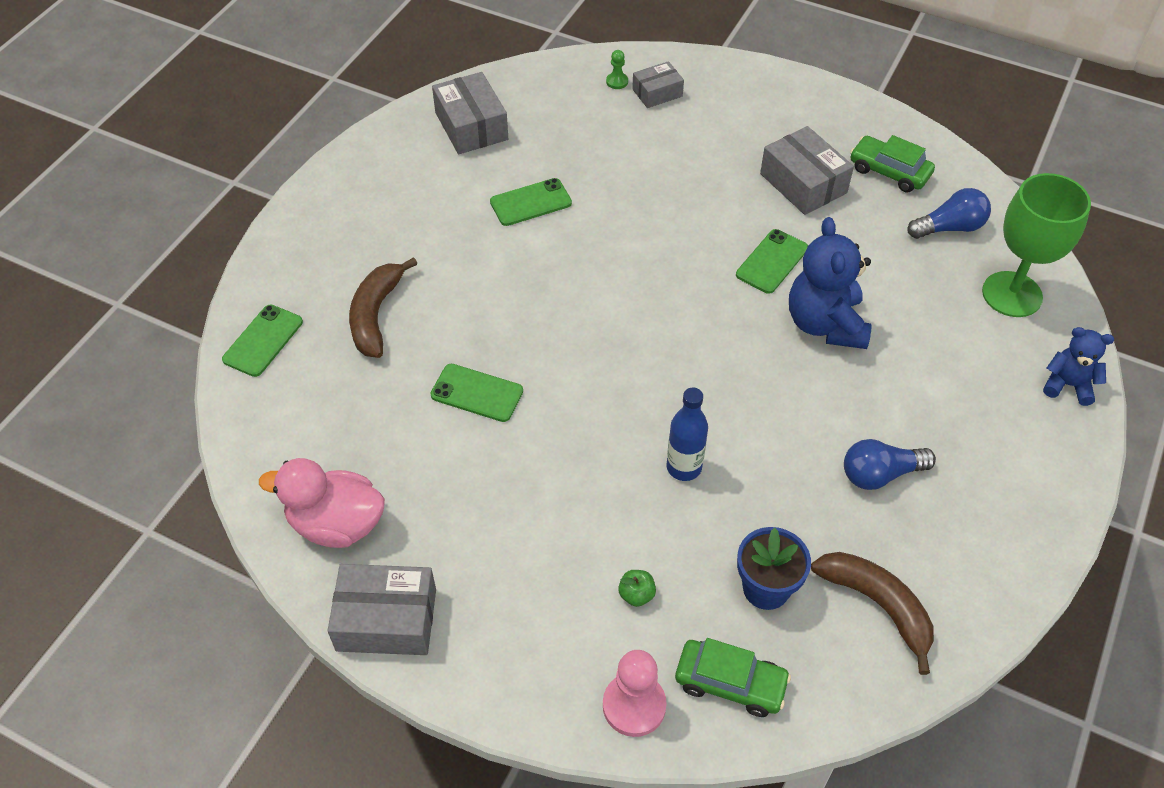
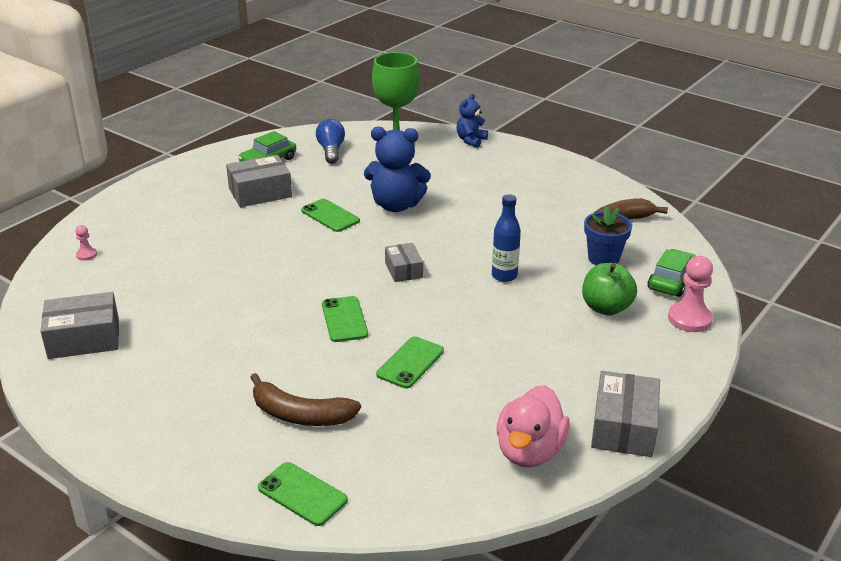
camera: 80 degrees left, 20 degrees down
(531, 202) = (207, 314): green phone -> green phone (344, 319)
(617, 82) = (86, 255): green pawn -> pink pawn
(636, 595) = (606, 308): green apple -> green apple, size x2.04
(657, 93) = (116, 238): grey box -> grey box (403, 270)
(880, 474) = (523, 207): blue light bulb -> none

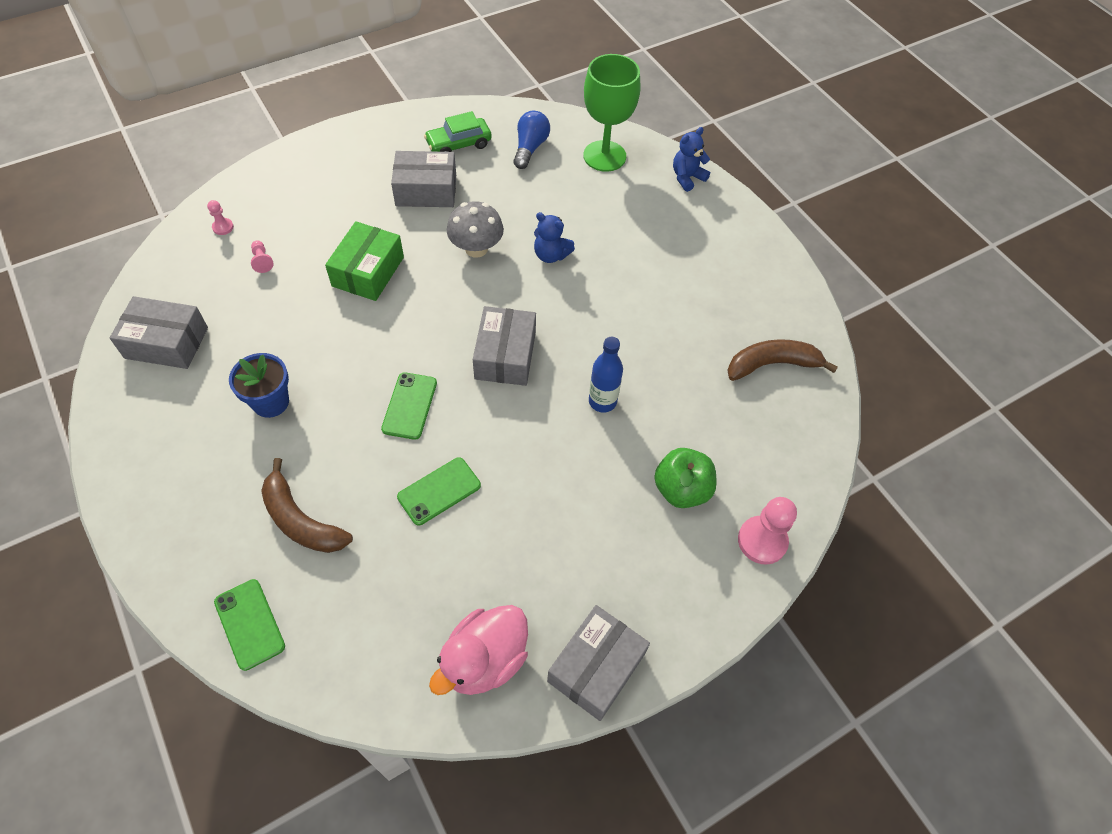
camera: 20 degrees right, 25 degrees up
(140, 266) = (262, 261): none -> pink pawn
(245, 250) = (368, 271): none -> green box
(330, 216) = (476, 248): green phone -> grey mushroom
(396, 205) = (551, 255): blue teddy bear -> blue teddy bear, size x0.58
(403, 270) = (505, 355): grey box -> grey box, size x1.63
(603, 258) = (723, 414): blue flower pot -> blue flower pot (270, 402)
(671, 281) = (778, 475): green car -> none

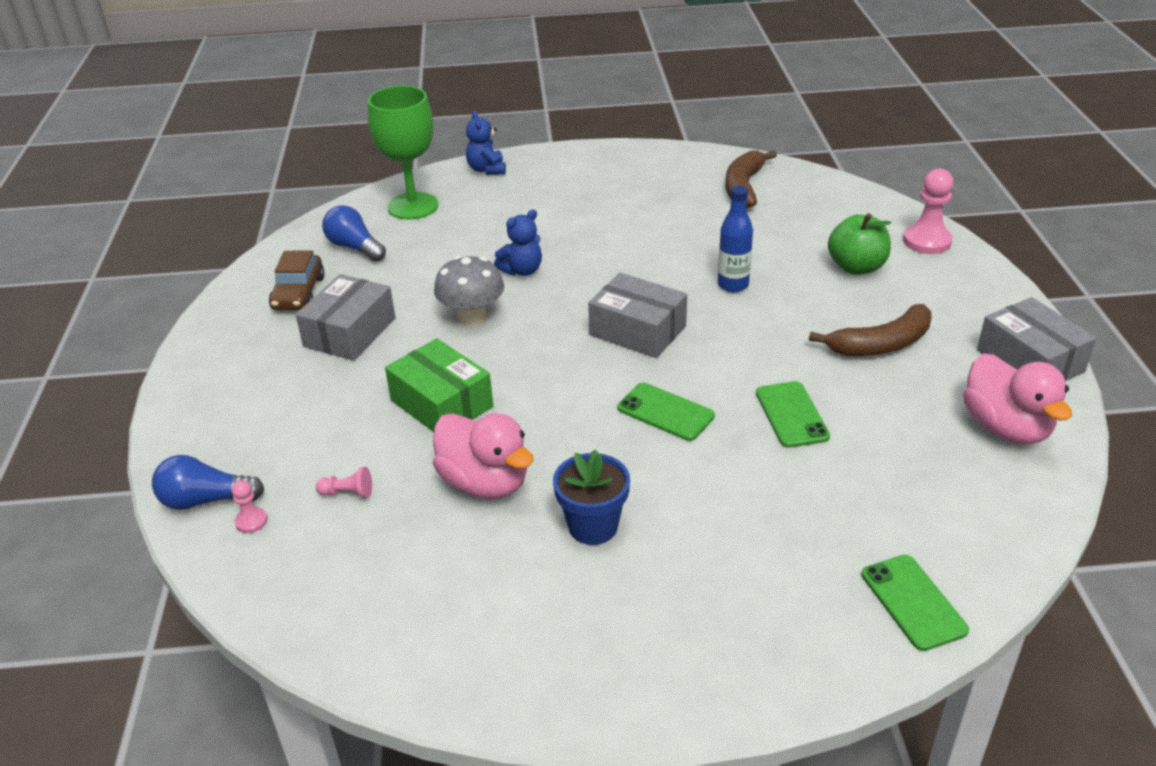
camera: 60 degrees left, 20 degrees down
(166, 343) = (423, 616): grey box -> none
(234, 198) = (205, 500): none -> blue light bulb
(250, 624) = (913, 602): green phone -> green phone turned 75 degrees clockwise
(295, 327) = (485, 483): none -> pink duck
(301, 520) = (784, 531): brown banana -> brown banana (881, 344)
(459, 144) = (299, 293): green car -> brown car

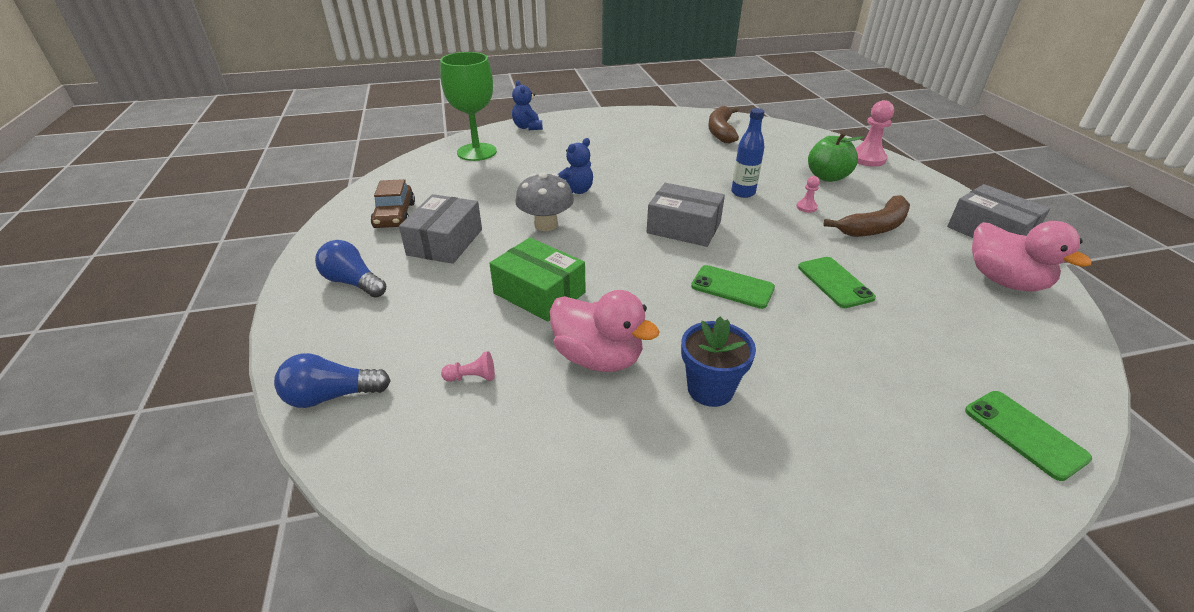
camera: 10 degrees left, 0 degrees up
(251, 521) = (381, 413): pink pawn -> pink pawn (806, 207)
(354, 247) = (436, 181): blue light bulb -> blue light bulb (353, 282)

